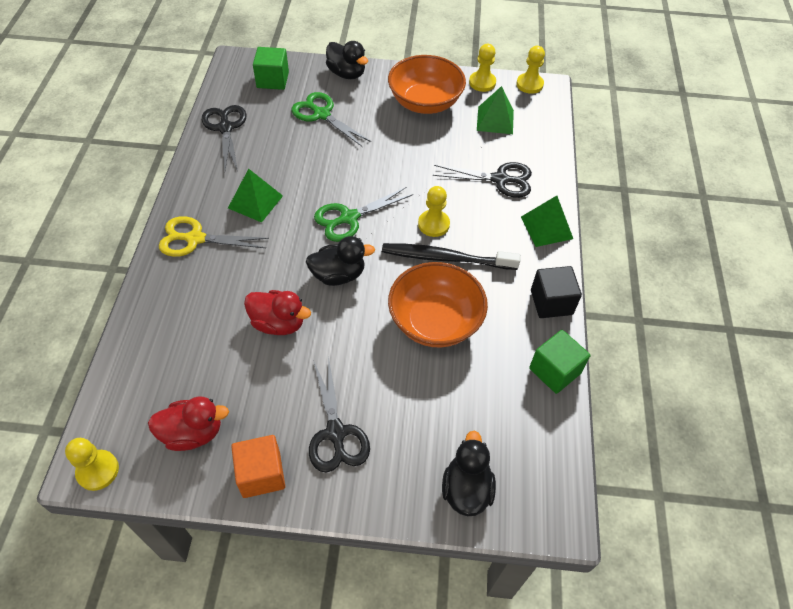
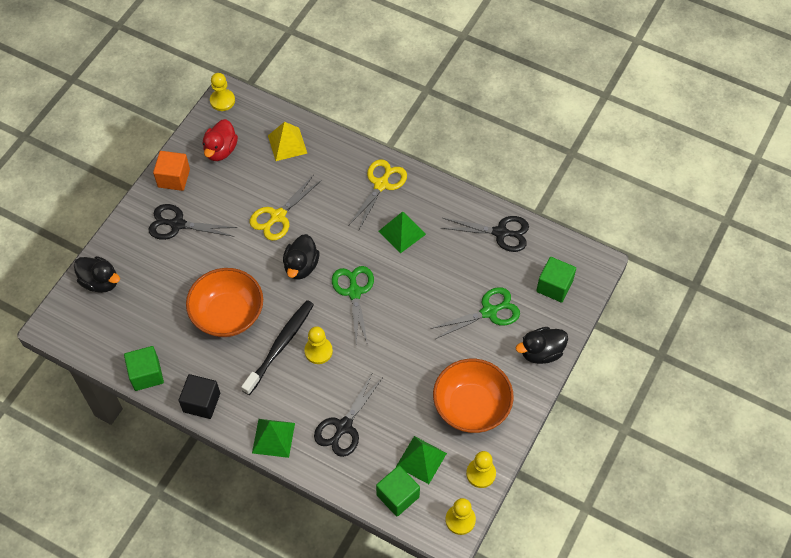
camera: 115 degrees right, 5 degrees up
(159, 355) = (287, 144): none -> yellow pyramid
(278, 323) = (278, 216): red duck -> yellow scissors
(537, 125) = (398, 496): none -> green cube

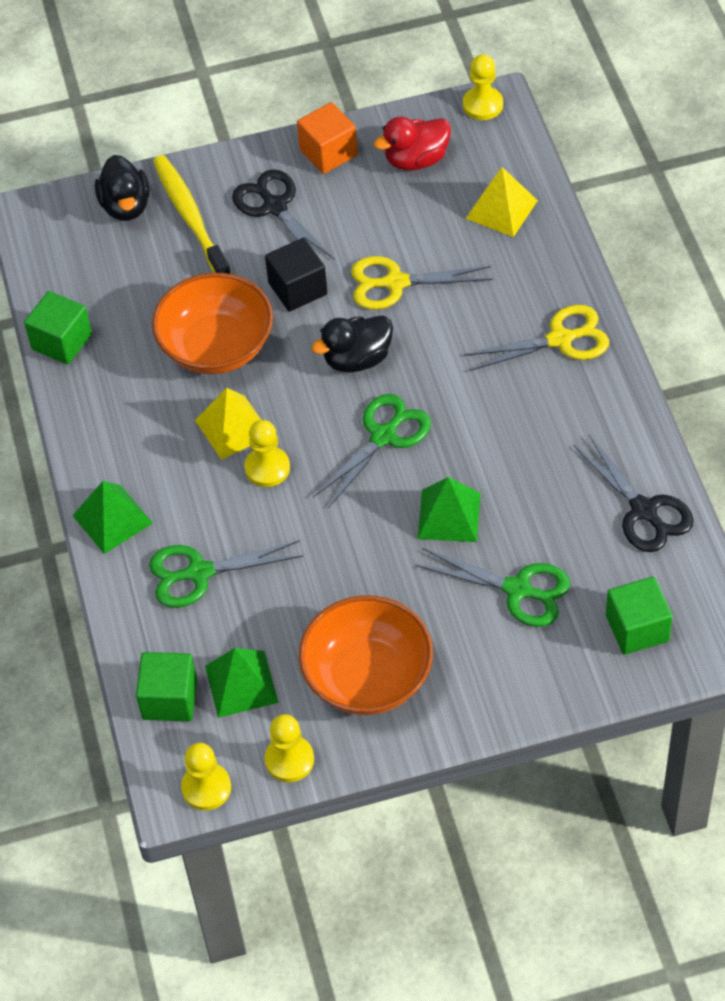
camera: 50 degrees right, 5 degrees down
(140, 261) = (190, 216): none -> yellow toothbrush
(201, 402) = (83, 418): black cube -> black cube (298, 289)
(280, 346) = (233, 427): black toothbrush -> yellow pyramid
(343, 427) = (199, 573): black scissors -> green scissors
(402, 232) = (520, 414): green pyramid -> green pyramid (449, 515)
(541, 352) = (526, 690): black duck -> none

